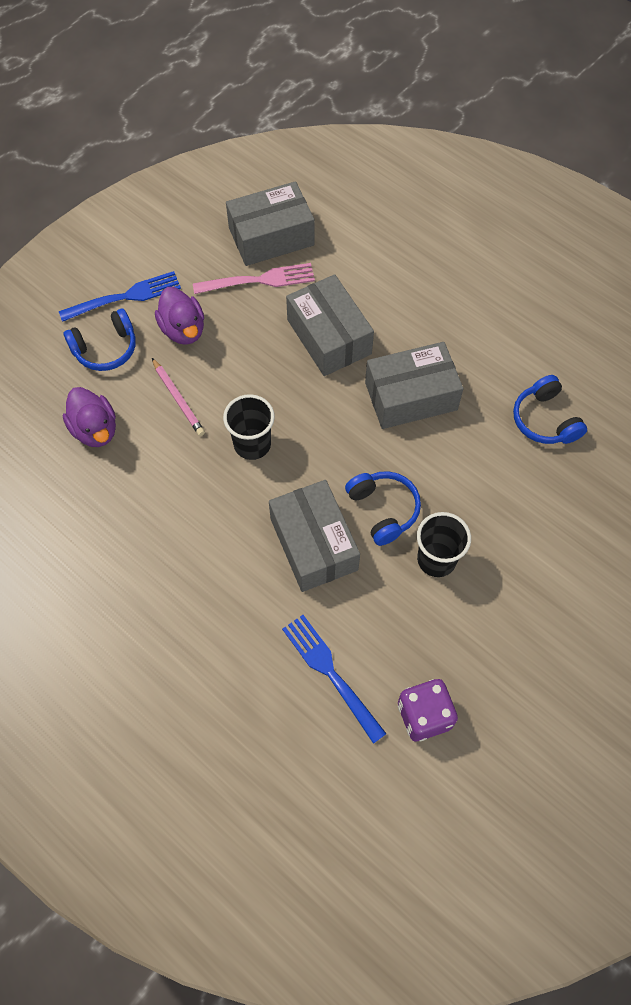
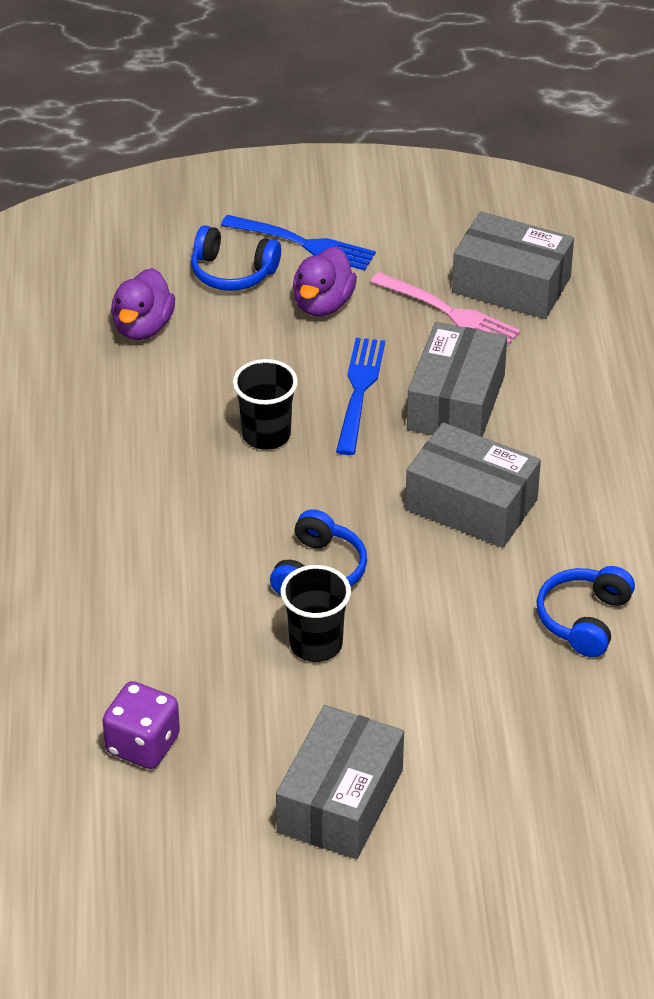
camera: 45 degrees right, 20 degrees down
(178, 399) = (245, 354): pink pencil -> none
(313, 544) = (219, 548): grey box -> grey box (340, 801)
(331, 674) = (104, 652): blue fork -> blue fork (359, 392)

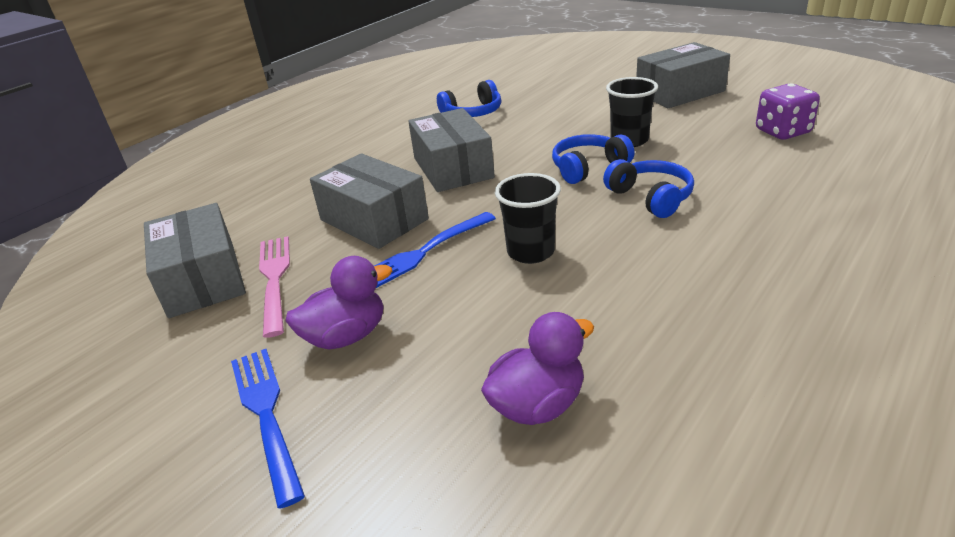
camera: 135 degrees left, 10 degrees down
(232, 272) = (373, 421): blue headphones -> blue headphones (651, 197)
(456, 402) = (374, 219): grey box -> grey box turned 75 degrees clockwise

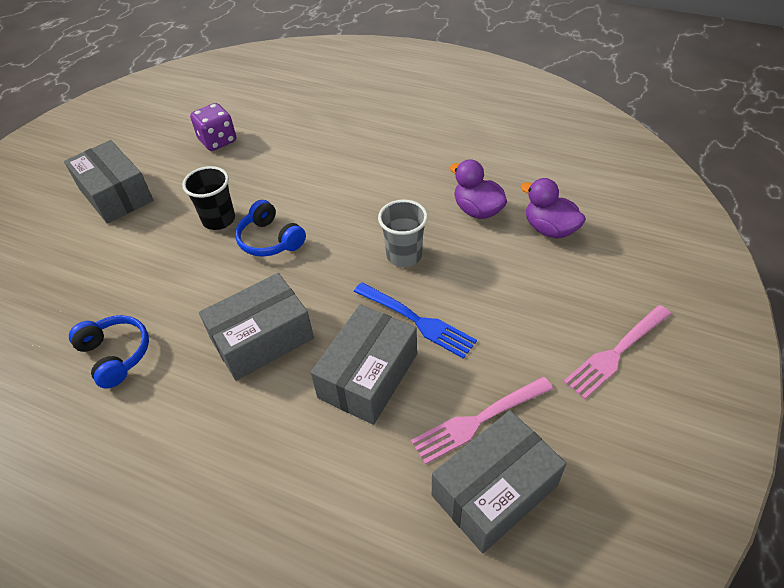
camera: 105 degrees left, 15 degrees up
(267, 415) = (616, 352): blue fork -> pink fork
(346, 336) = (530, 336): purple duck -> purple duck (477, 210)
(530, 252) = (404, 255): black cup -> grey cup
(651, 197) = (321, 201): blue headphones -> none

